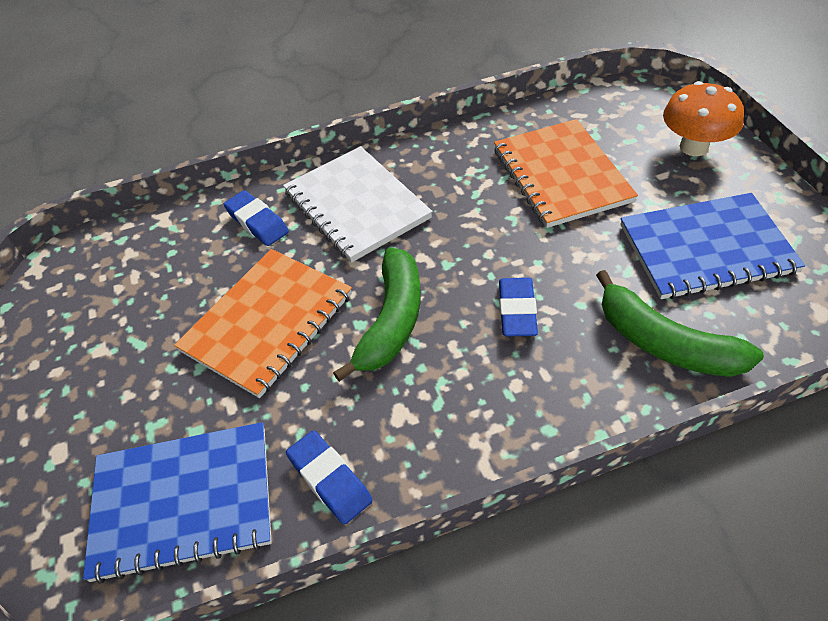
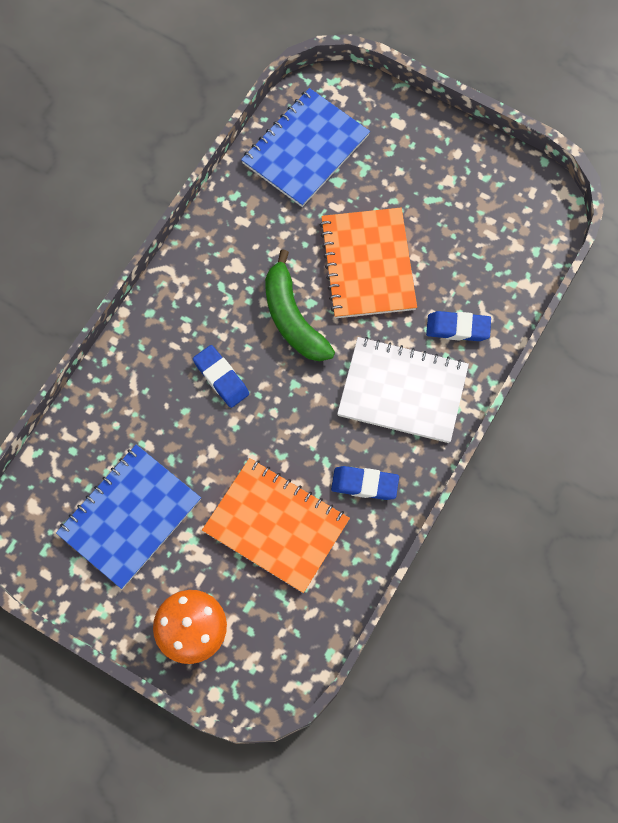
camera: 135 degrees right, 20 degrees up
(330, 479) = (242, 209): blue eraser -> blue eraser (364, 484)
(665, 343) = (116, 415): green banana -> none

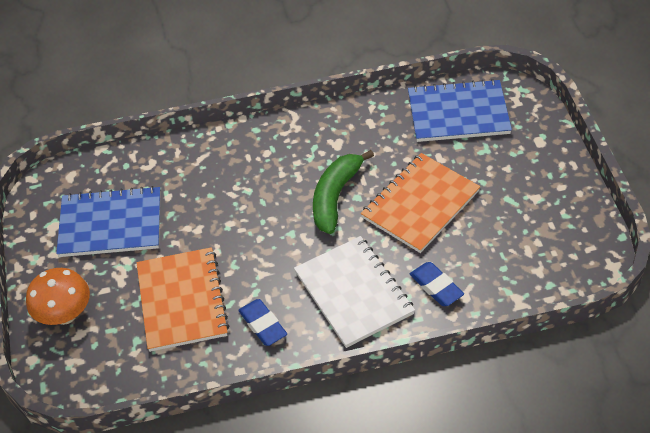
camera: 50 degrees right, 20 degrees down
(221, 378) = (252, 195): blue eraser -> none

